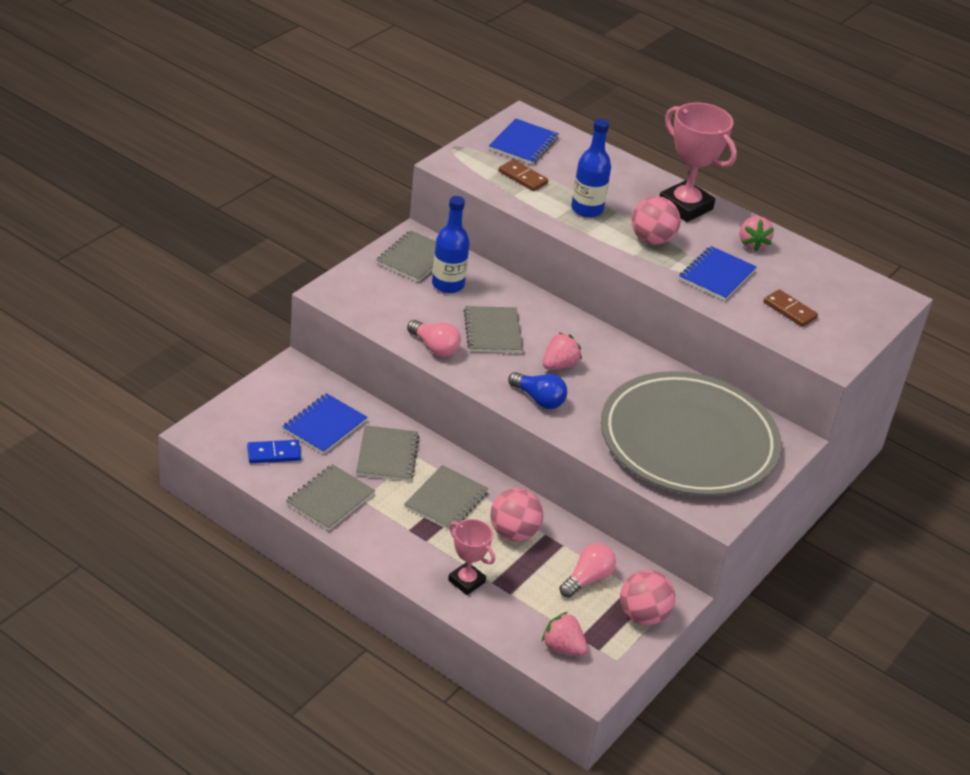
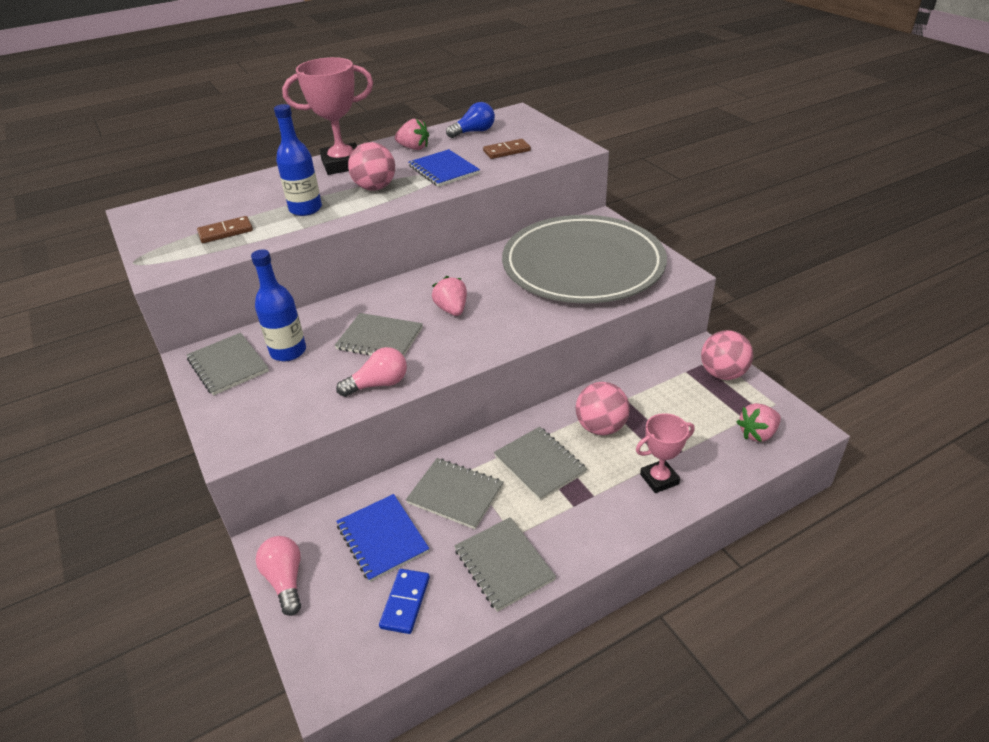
camera: 60 degrees left, 0 degrees up
(523, 144) = (175, 221): blue notebook -> none
(538, 399) = (493, 333): blue light bulb -> blue light bulb (474, 132)
(587, 579) = (672, 395): pink light bulb -> pink light bulb (285, 580)

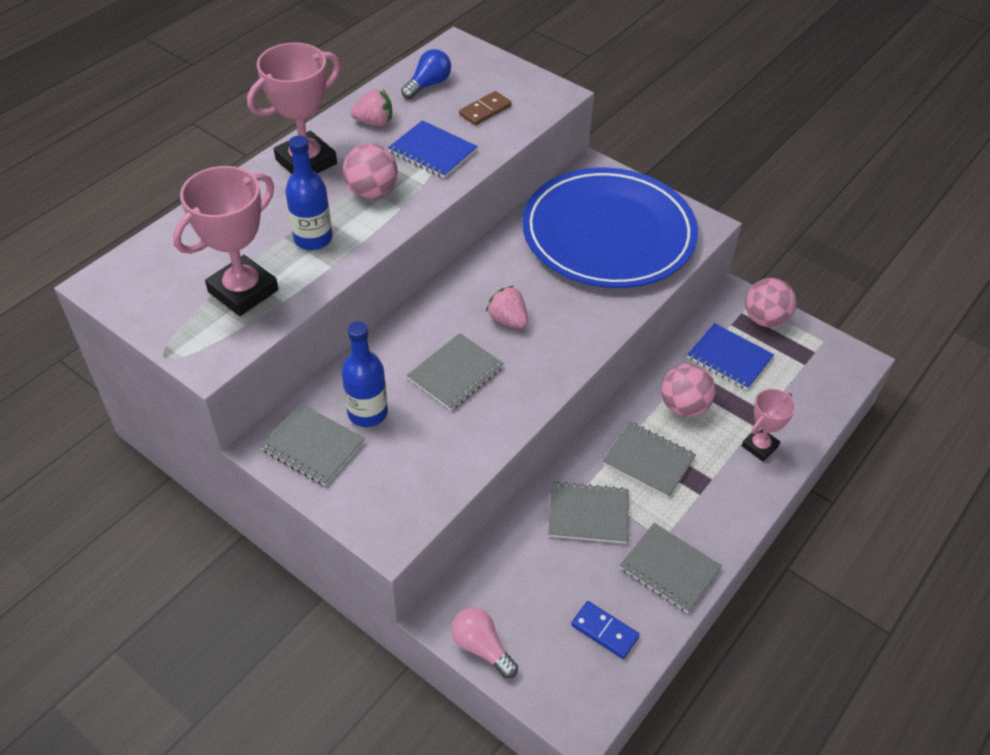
camera: 25 degrees left, 10 degrees up
(225, 232) = (243, 291): brown domino -> pink trophy
(378, 384) = (490, 427): pink light bulb -> none
(380, 338) = (455, 373): grey notebook -> grey notebook turned 45 degrees counterclockwise
(382, 538) = (547, 578): blue notebook -> blue notebook (729, 358)
(405, 602) = (604, 631): blue domino -> blue domino turned 45 degrees counterclockwise
(583, 265) = (608, 234): grey plate -> blue plate
(757, 434) = (821, 377): pink strawberry -> none

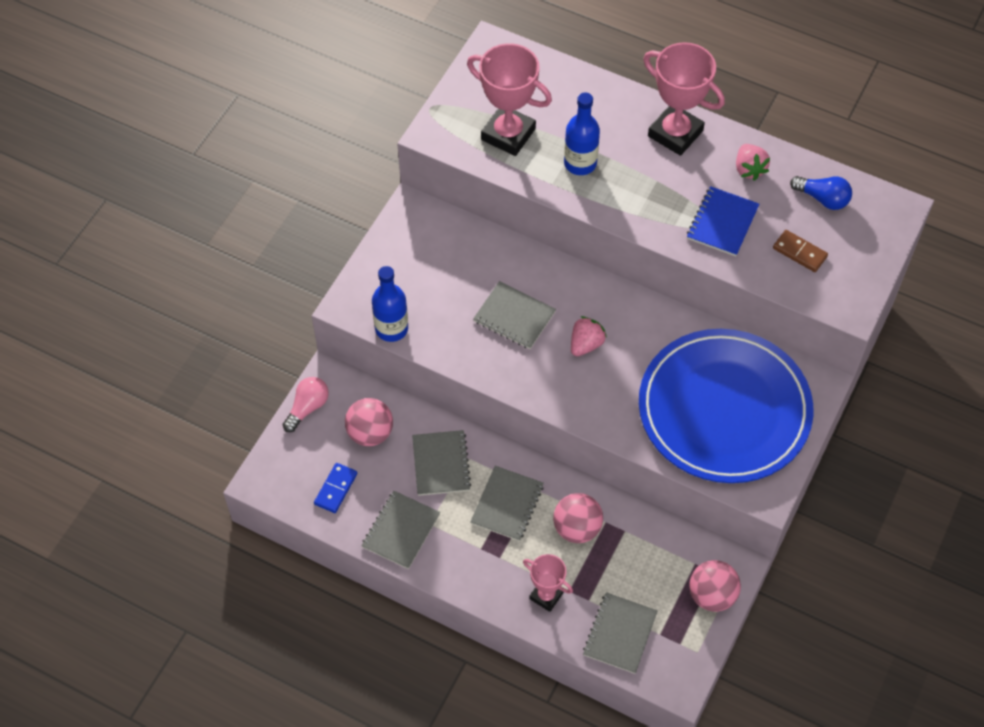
camera: 80 degrees right, 10 degrees up
(313, 446) = (417, 238): grey notebook -> grey notebook (620, 634)
(367, 413) = (458, 265): blue bottle -> blue bottle (391, 328)
(372, 192) = (651, 190): pink ball -> pink ball (370, 433)
(729, 358) = (649, 564): blue notebook -> none

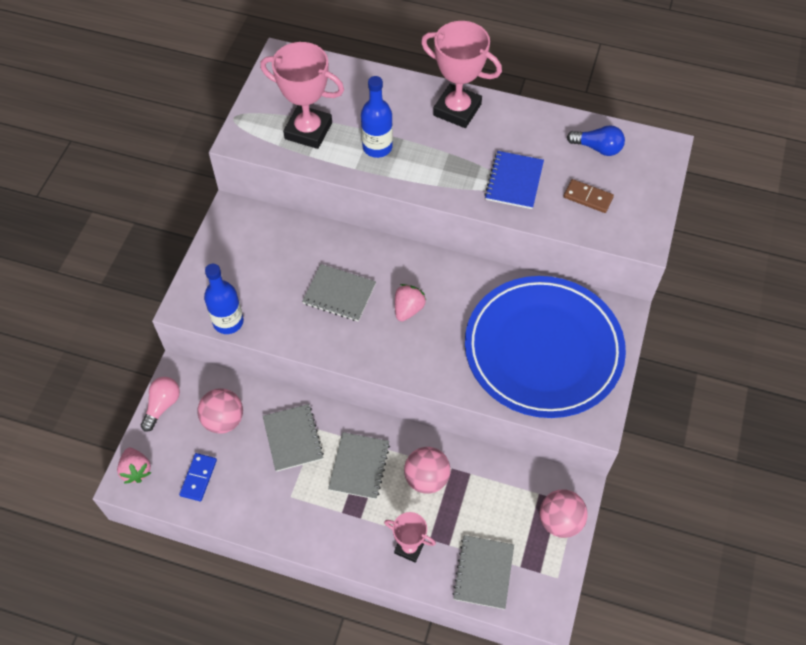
camera: 10 degrees left, 0 degrees up
(401, 531) = (265, 508): grey notebook -> none
(749, 169) = (528, 132): pink strawberry -> pink strawberry (136, 470)

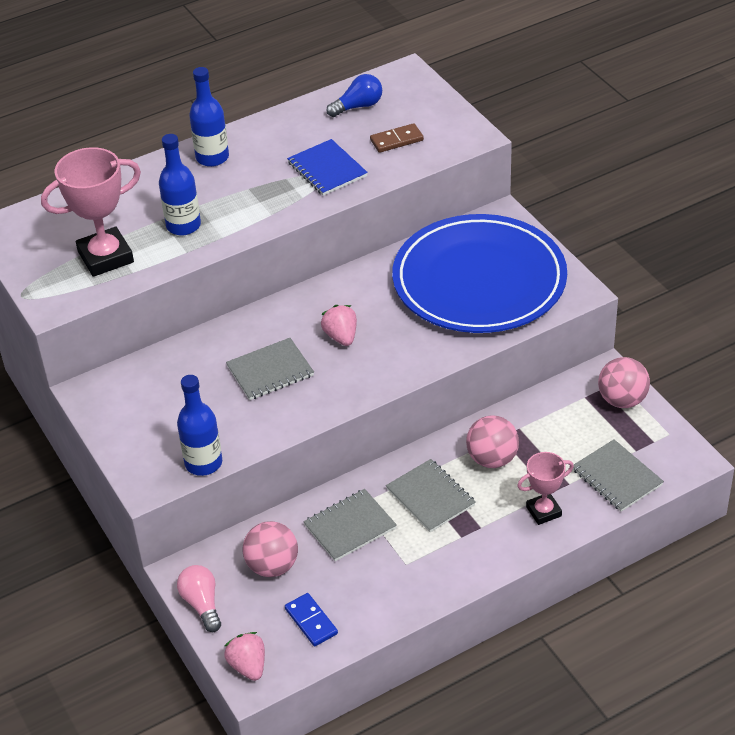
camera: 45 degrees left, 15 degrees down
(136, 470) = (248, 666): pink strawberry -> pink strawberry turned 135 degrees counterclockwise
(293, 438) = (350, 527): grey notebook -> grey notebook turned 60 degrees counterclockwise
(457, 110) = (212, 157): pink trophy -> blue bottle

